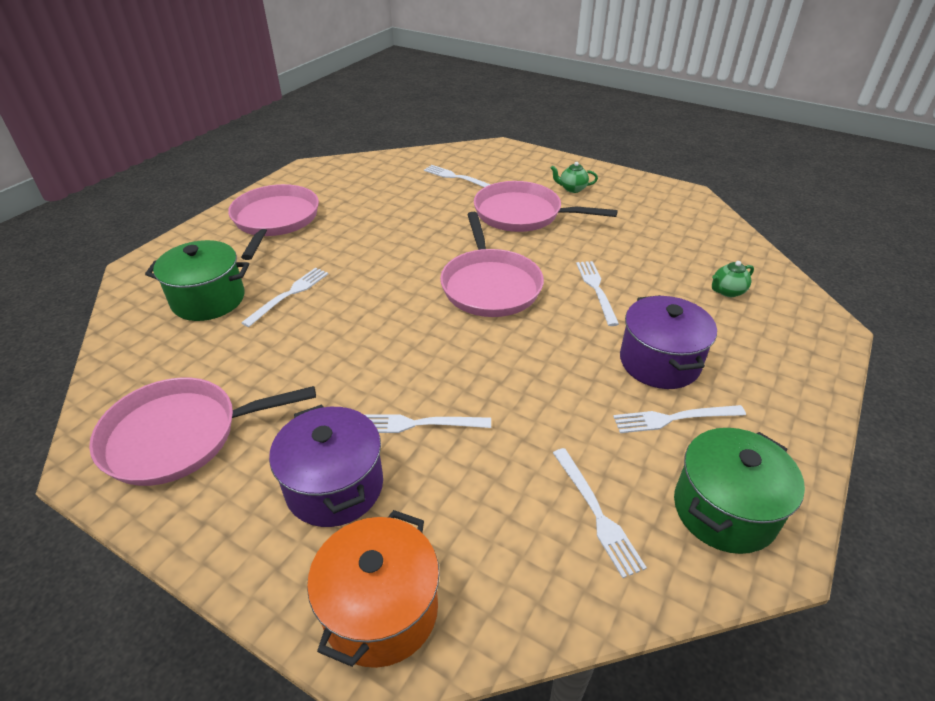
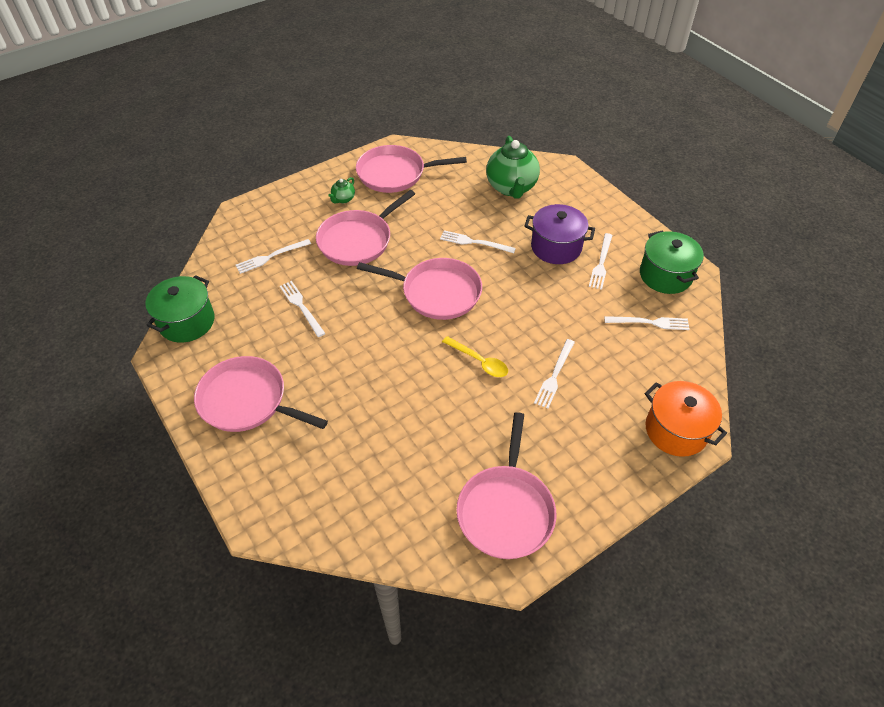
camera: 65 degrees left, 10 degrees up
(208, 299) = (347, 471): green pot -> green pot (187, 322)
(289, 295) = (375, 414): white fork -> white fork (301, 307)
(334, 486) = (587, 430): purple pot -> none
(403, 348) = (479, 361): none -> yellow spoon
(646, 205) = (395, 174): none -> pink pan
(727, 291) = (511, 187): green teapot -> green teapot, size x2.23

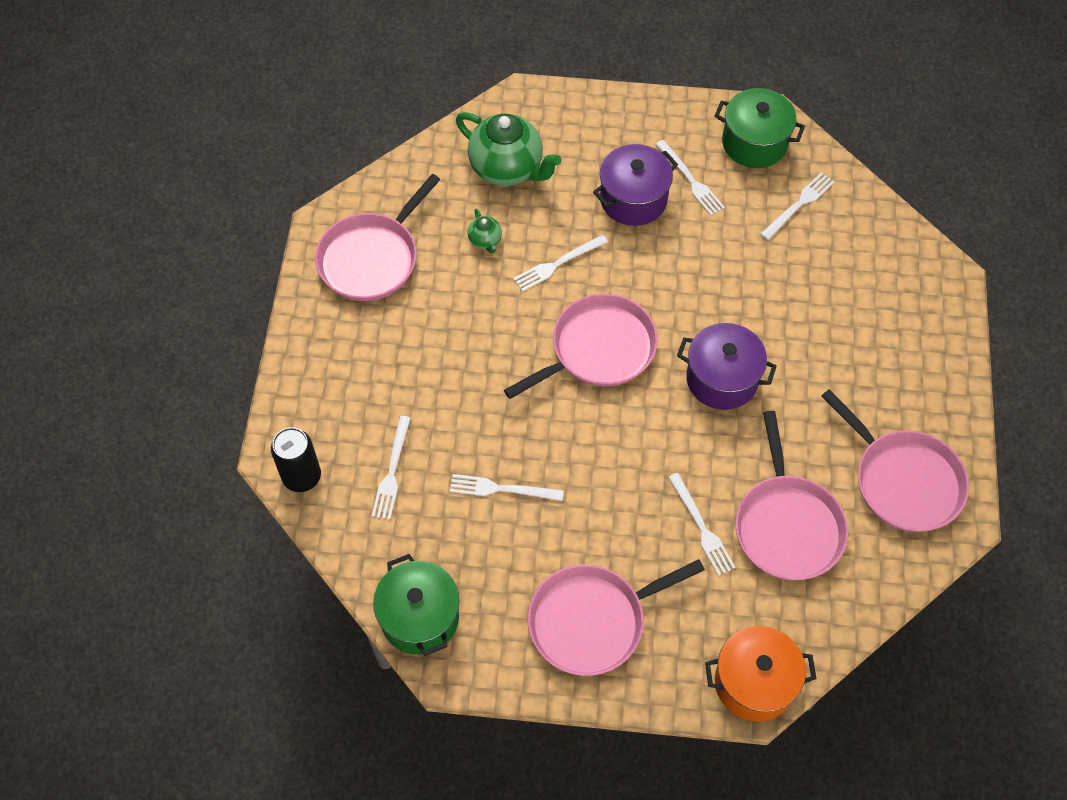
camera: 50 degrees left, 10 degrees up
(236, 226) = (302, 476): none -> black can
(343, 199) = (364, 338): green teapot -> green teapot (485, 241)
(358, 240) = (448, 368): pink pan -> pink pan (787, 525)
(479, 361) = (722, 379): yellow spoon -> purple pot
(554, 375) = (792, 330): white fork -> white fork (701, 527)
(676, 430) = (929, 287): orange pot -> orange pot (754, 682)

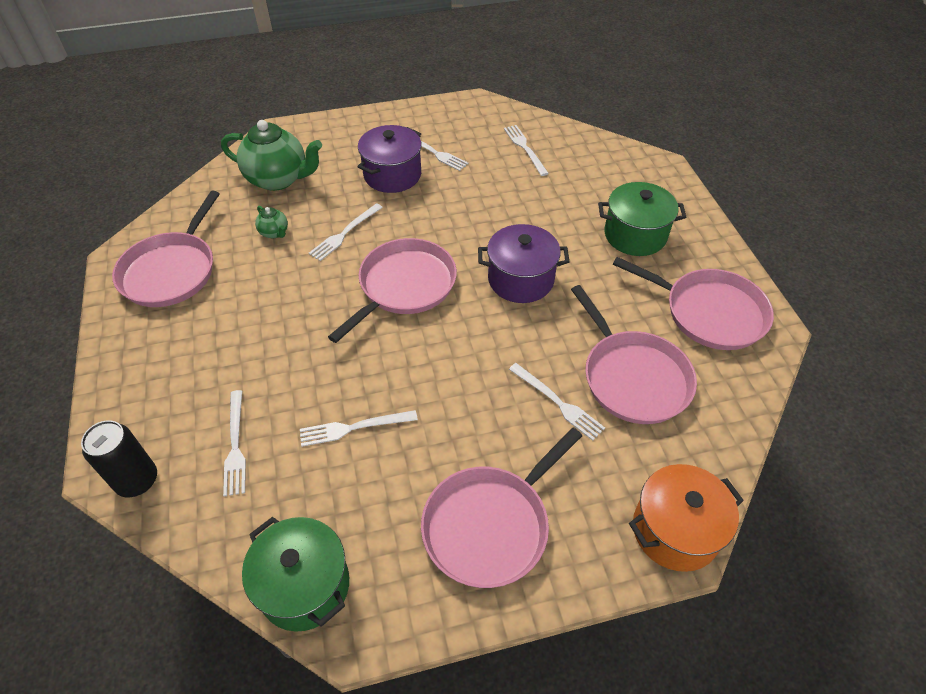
camera: 20 degrees left, 10 degrees down
(754, 143) = (473, 119): green pot -> green pot (635, 235)
(799, 205) = (525, 148): white fork -> white fork turned 45 degrees counterclockwise

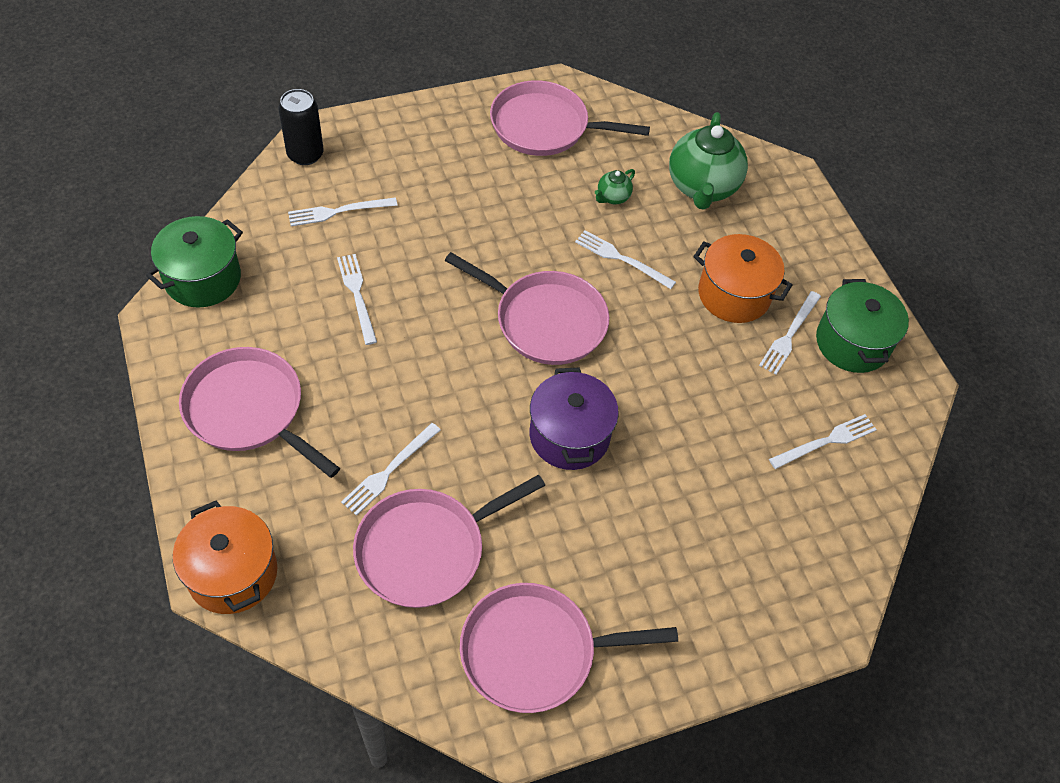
camera: 80 degrees right, 5 degrees up
(392, 175) = (734, 294): purple pot -> orange pot
(635, 235) = (669, 573): green pot -> green pot (852, 343)
(709, 312) = (535, 651): pink pan -> pink pan turned 60 degrees clockwise

